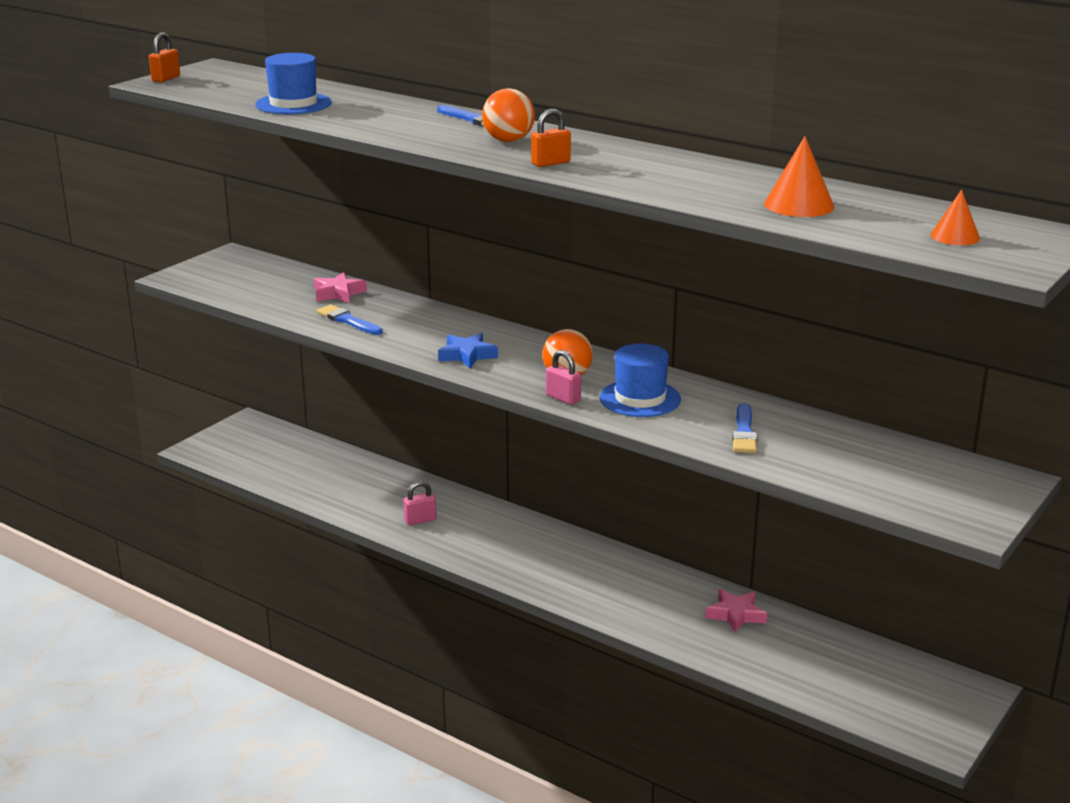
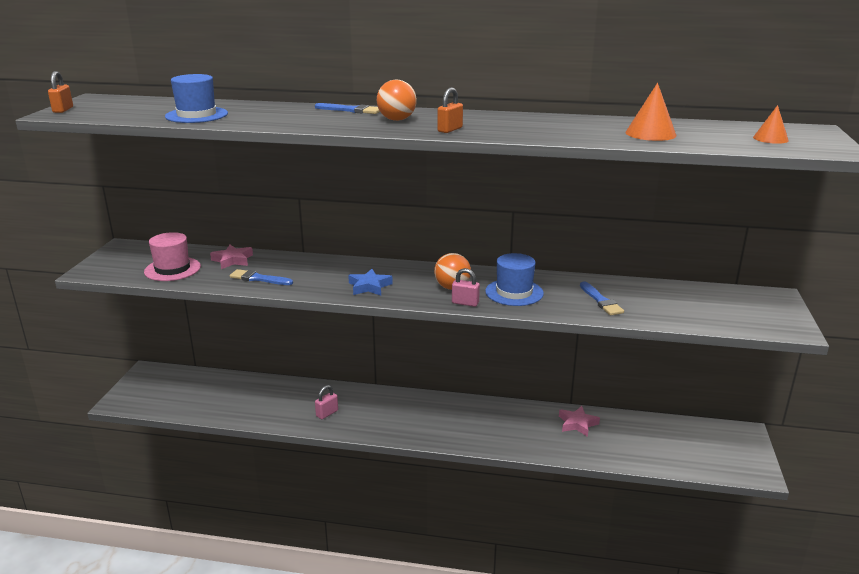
camera: 25 degrees left, 0 degrees up
(263, 291) = (172, 269): none -> pink hat

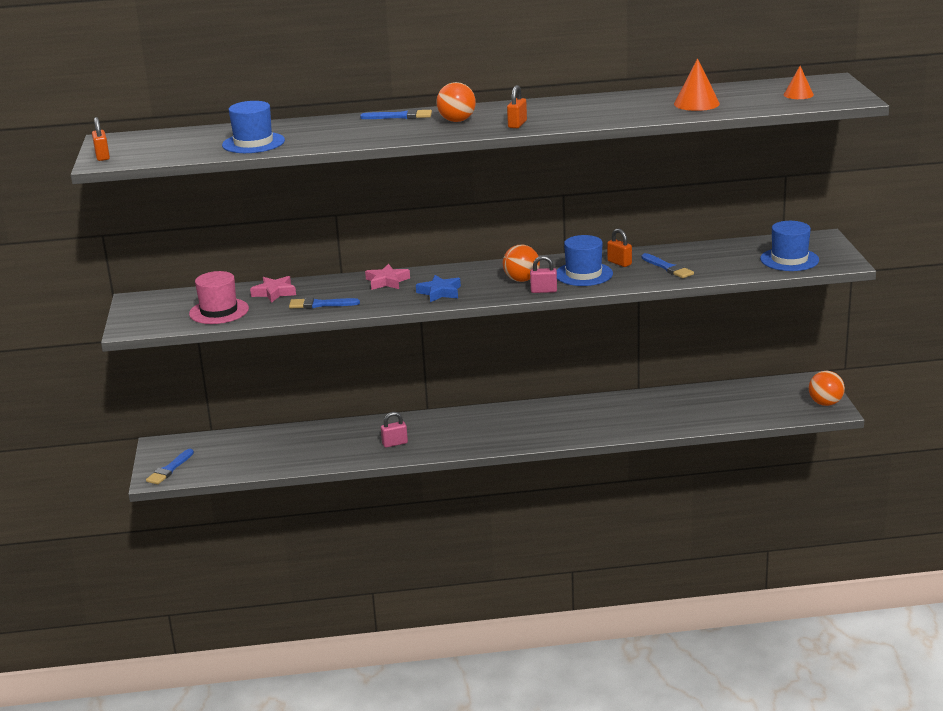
camera: 15 degrees left, 0 degrees up
(135, 396) = (169, 469): none -> blue brush
(327, 413) = (395, 443): pink padlock -> pink padlock turned 45 degrees clockwise
(555, 287) = (619, 263): none -> orange padlock
(577, 424) = (653, 404): pink star -> pink star (387, 281)
(733, 315) = (789, 259): none -> blue hat
(751, 462) = (825, 403): none -> orange ball

